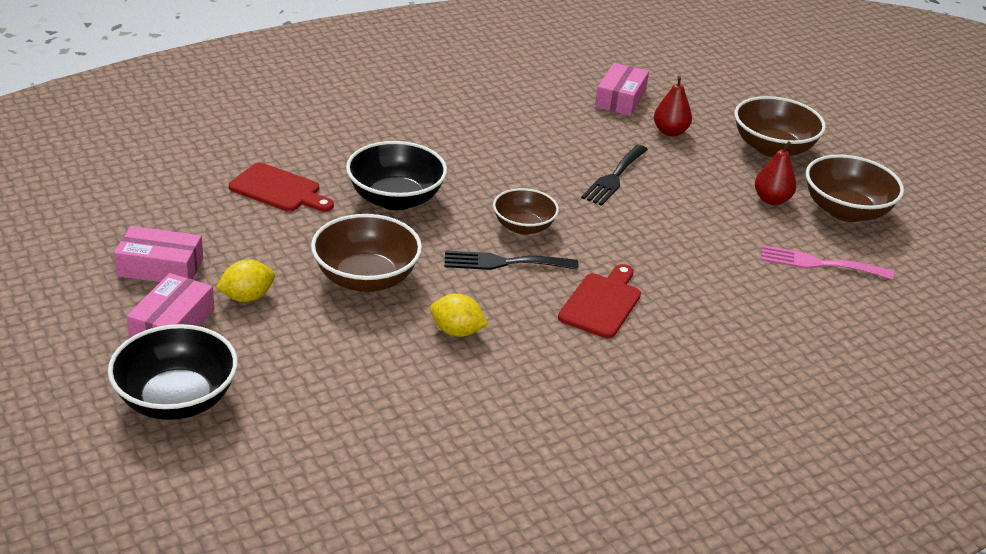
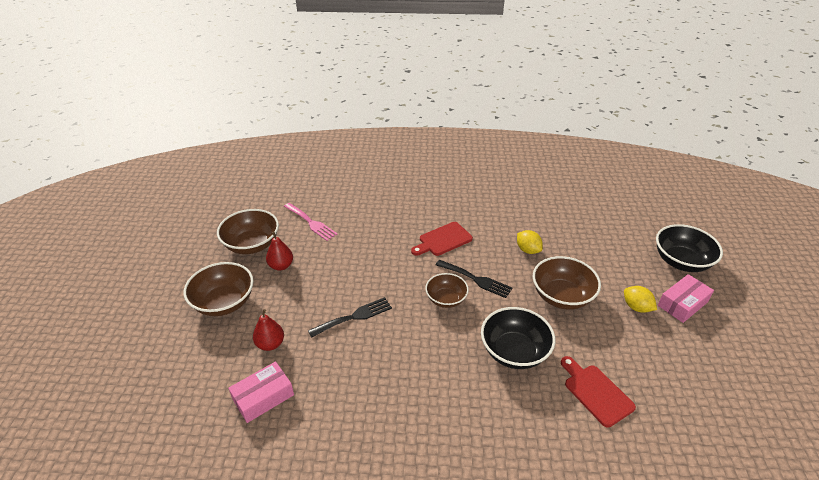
camera: 145 degrees left, 5 degrees up
(160, 267) = (690, 348): pink box -> none
(247, 297) = (636, 307): yellow lemon -> yellow lemon turned 45 degrees clockwise

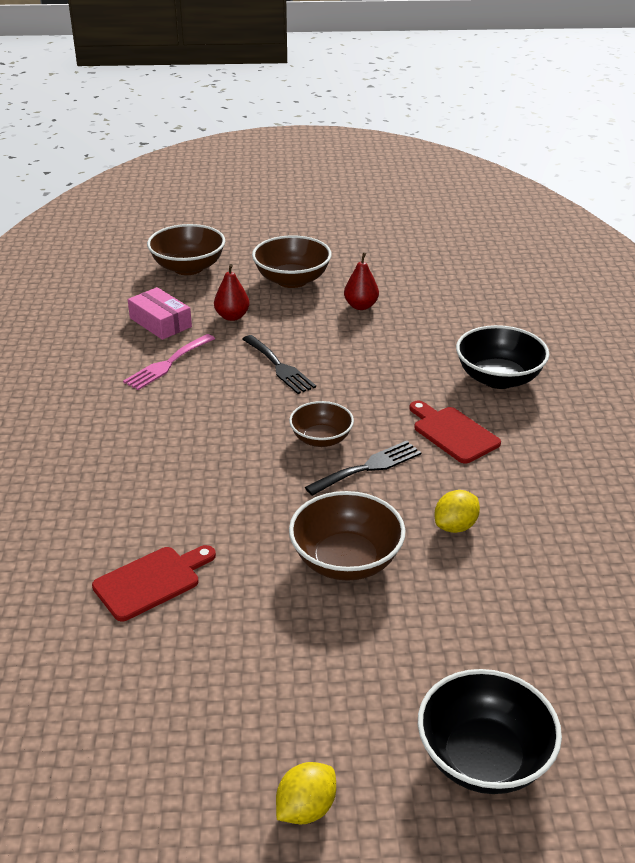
camera: 85 degrees right, 5 degrees down
(252, 245) = (395, 281): brown bowl -> brown bowl (188, 268)
(311, 223) = (453, 316): pink fork -> pink fork (167, 364)
(476, 279) = (368, 467): black fork -> black fork turned 150 degrees counterclockwise
(514, 352) = (226, 502): black bowl -> black bowl (498, 378)
(636, 307) = (333, 657): yellow lemon -> yellow lemon (306, 809)
(682, 304) = (352, 731): pink box -> none

